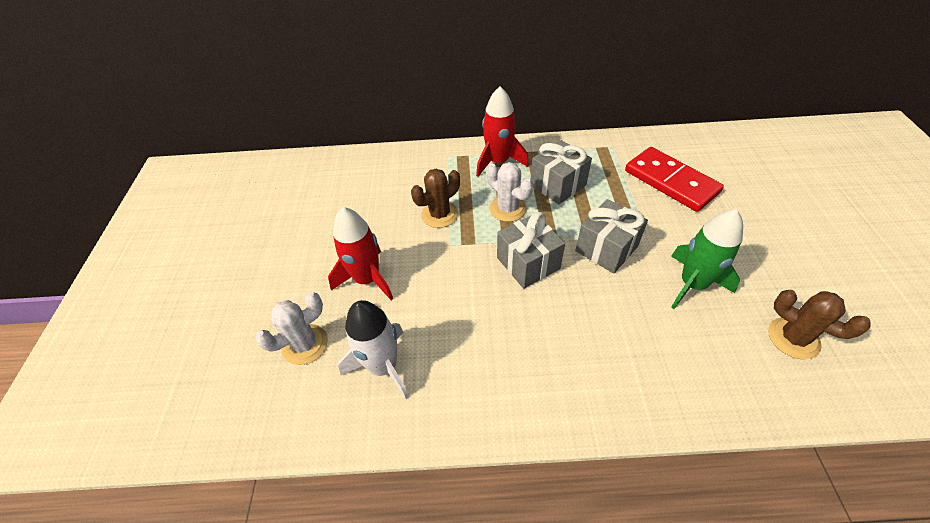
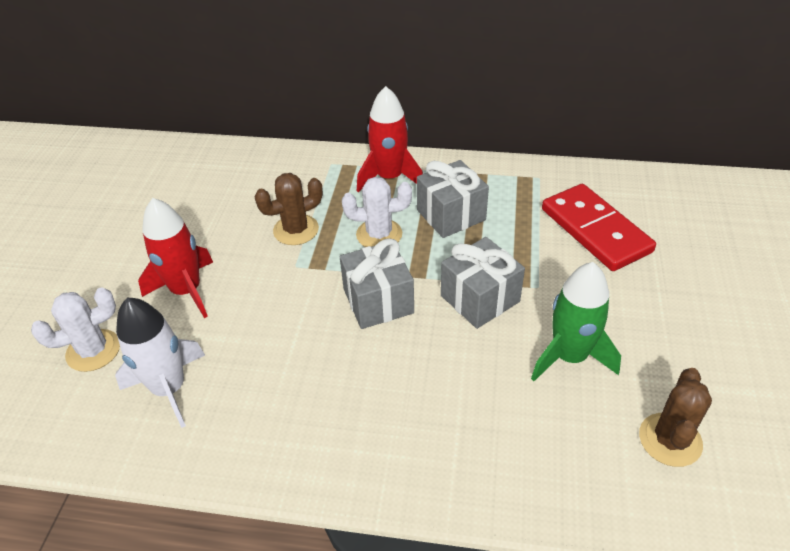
camera: 10 degrees right, 5 degrees down
(508, 208) = (379, 234): white cactus -> white cactus turned 60 degrees counterclockwise
(793, 338) = (670, 440): brown cactus -> brown cactus turned 60 degrees clockwise

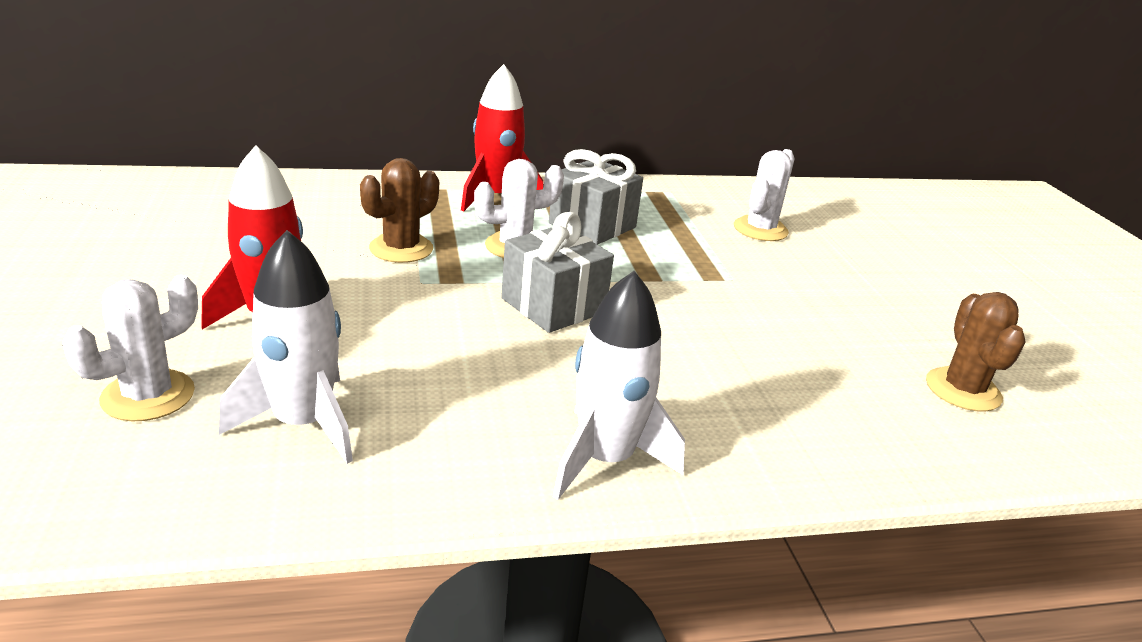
camera: 25 degrees left, 15 degrees down
(343, 456) = (605, 459): none -> white rocket
(480, 298) = (675, 293): grey gift -> none
(569, 356) = (809, 333): green rocket -> none
(595, 230) = (760, 229): red domino -> white cactus

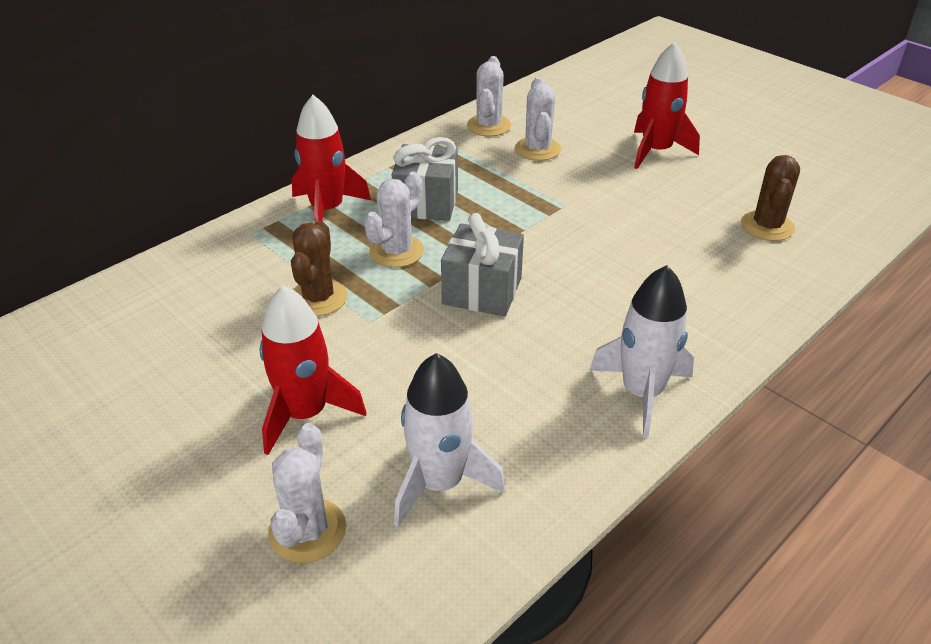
camera: 30 degrees left, 10 degrees up
(732, 197) = (488, 126): none -> white cactus
(898, 277) = (656, 151): none -> red rocket
(963, 390) = (767, 226): brown cactus -> brown cactus turned 45 degrees clockwise

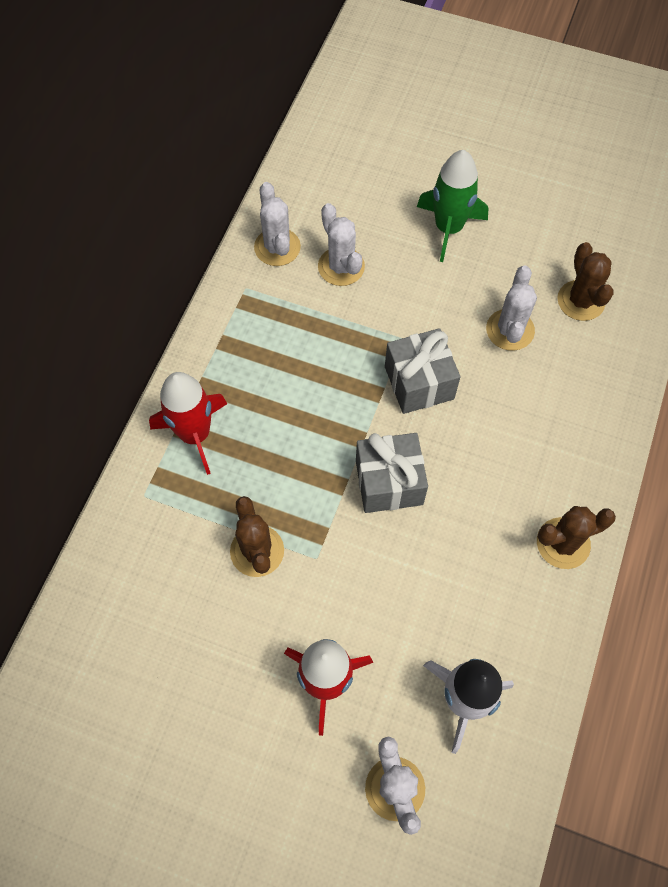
camera: 25 degrees left, 25 degrees up
(396, 251) = (290, 464): white cactus -> white cactus (510, 330)
(426, 203) = (280, 386): grey gift -> grey gift (419, 382)
(642, 393) = (563, 543): white rocket -> brown cactus
(656, 151) = (448, 228): red rocket -> green rocket

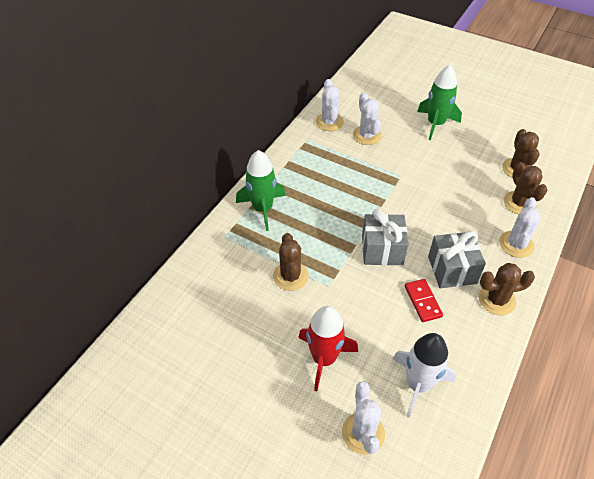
camera: 10 degrees right, 15 degrees down
(195, 434) = (262, 209): red rocket -> green rocket
(419, 382) = (408, 199): grey gift -> grey gift (452, 270)
(457, 563) = (422, 301): none -> red domino
(510, 330) = (470, 179): white cactus -> white cactus (516, 244)
(587, 365) = (519, 203): none -> brown cactus

